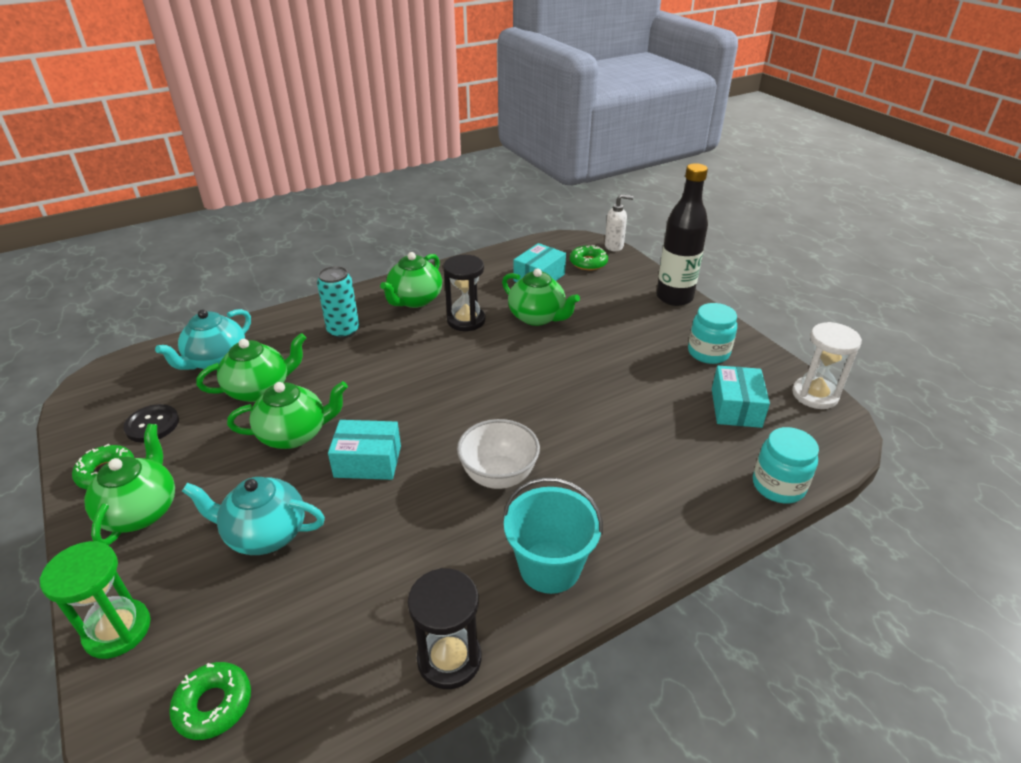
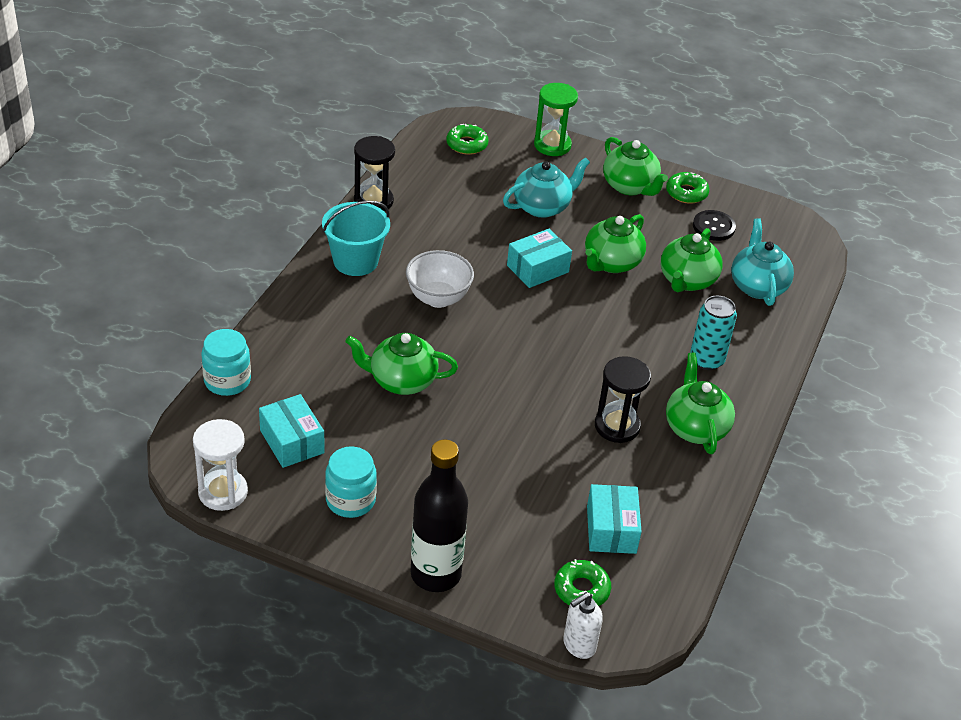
camera: 140 degrees right, 5 degrees up
(537, 317) = (554, 465): green teapot -> green teapot (401, 381)

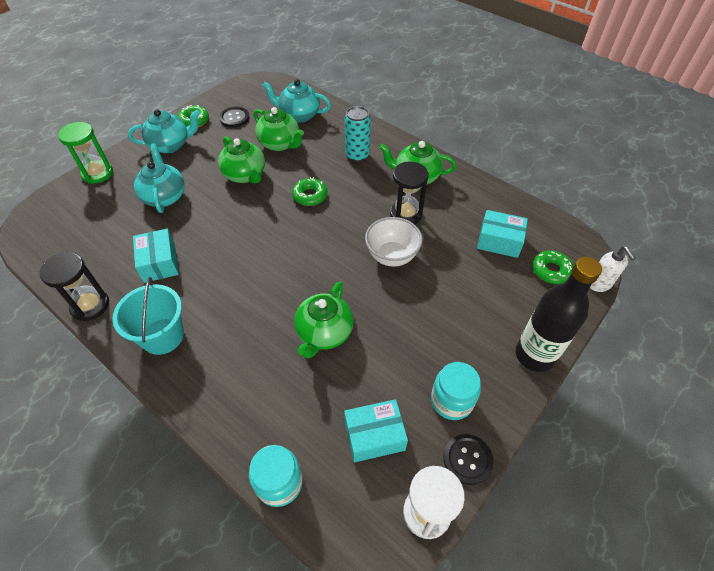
camera: 70 degrees left, 10 degrees up
(285, 519) = (467, 459): none -> black button
(438, 298) = (237, 286): white bowl -> white bowl (392, 256)
(467, 144) = (60, 223): green donut -> green donut (310, 196)
(537, 269) = (232, 216): turquoise box -> turquoise box (159, 263)
(630, 186) = (171, 145): green teapot -> turquoise teapot

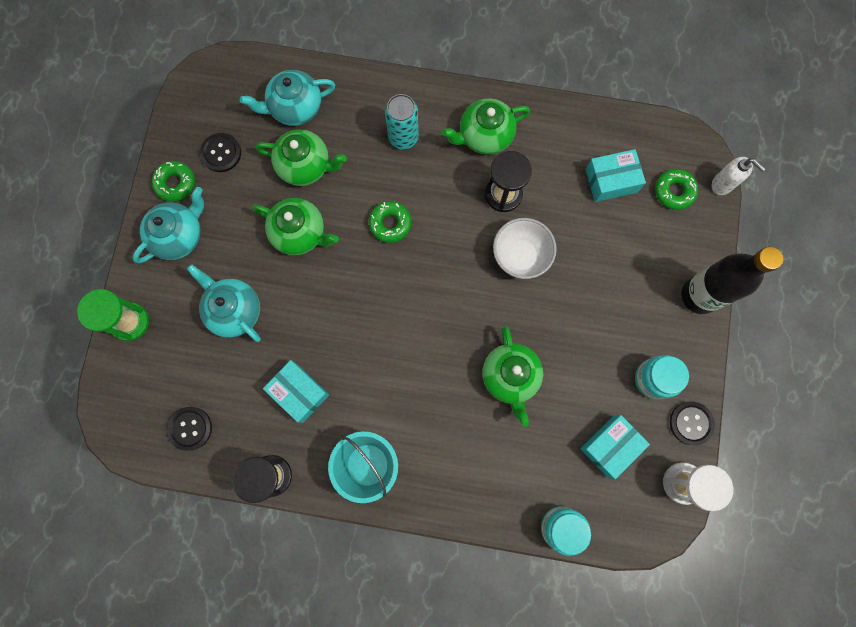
camera: 30 degrees left, 25 degrees up
(69, 247) = (190, 428): none -> black button

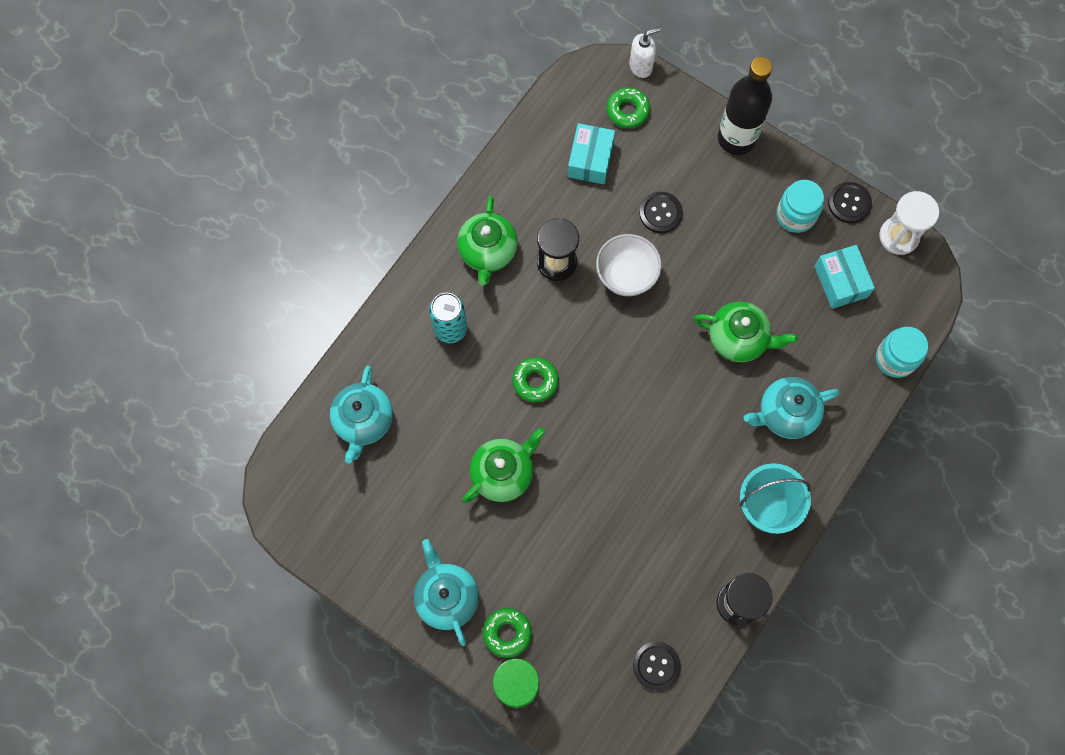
camera: 65 degrees left, 5 degrees down
(175, 183) = (386, 578): green donut -> green donut (507, 633)
(221, 153) = (376, 517): black button -> black button (660, 213)
(234, 310) = (554, 572): turquoise teapot -> turquoise teapot (786, 413)
(299, 392) = (667, 542): turquoise box -> none
(305, 166) = (433, 437): green teapot -> none

